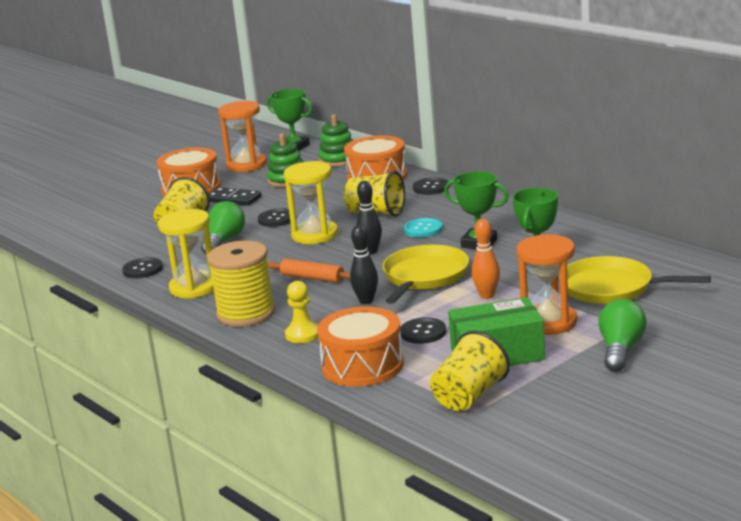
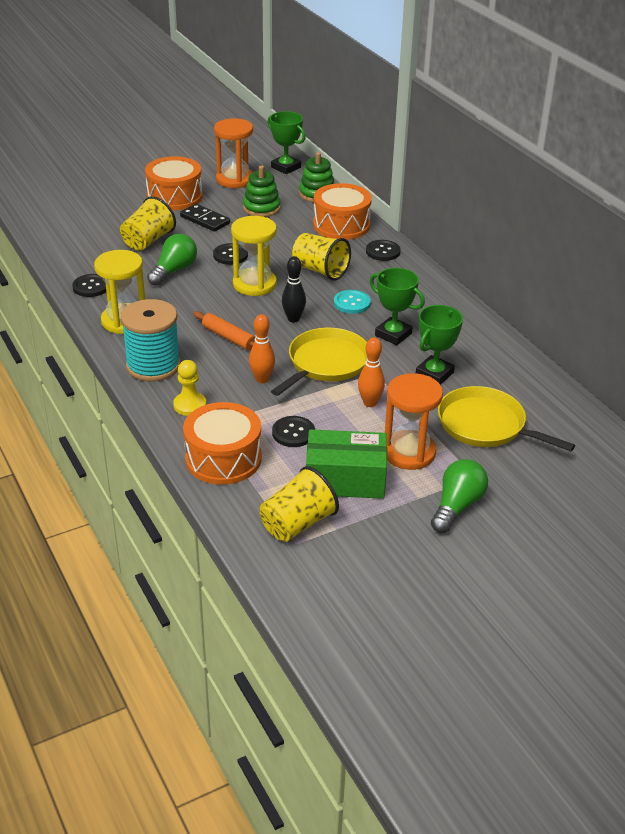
camera: 10 degrees right, 15 degrees up
(246, 313) = (153, 365): yellow spool -> turquoise spool
(366, 301) = (262, 379): black bowling pin -> orange bowling pin

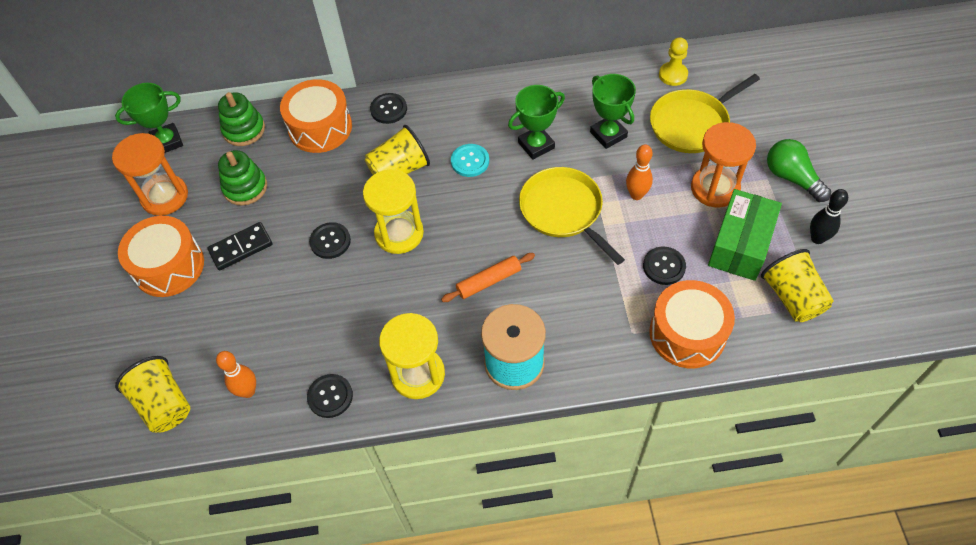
camera: 65 degrees left, 20 degrees up
(148, 241) = (257, 316): yellow cup -> yellow cup (164, 404)
(174, 270) = (335, 303): green light bulb -> none
(190, 405) = (595, 343): yellow pawn -> yellow pawn (673, 75)
(262, 379) = (571, 270): orange bowling pin -> orange bowling pin (248, 391)
(293, 319) = (478, 216): black bowling pin -> black bowling pin (817, 238)

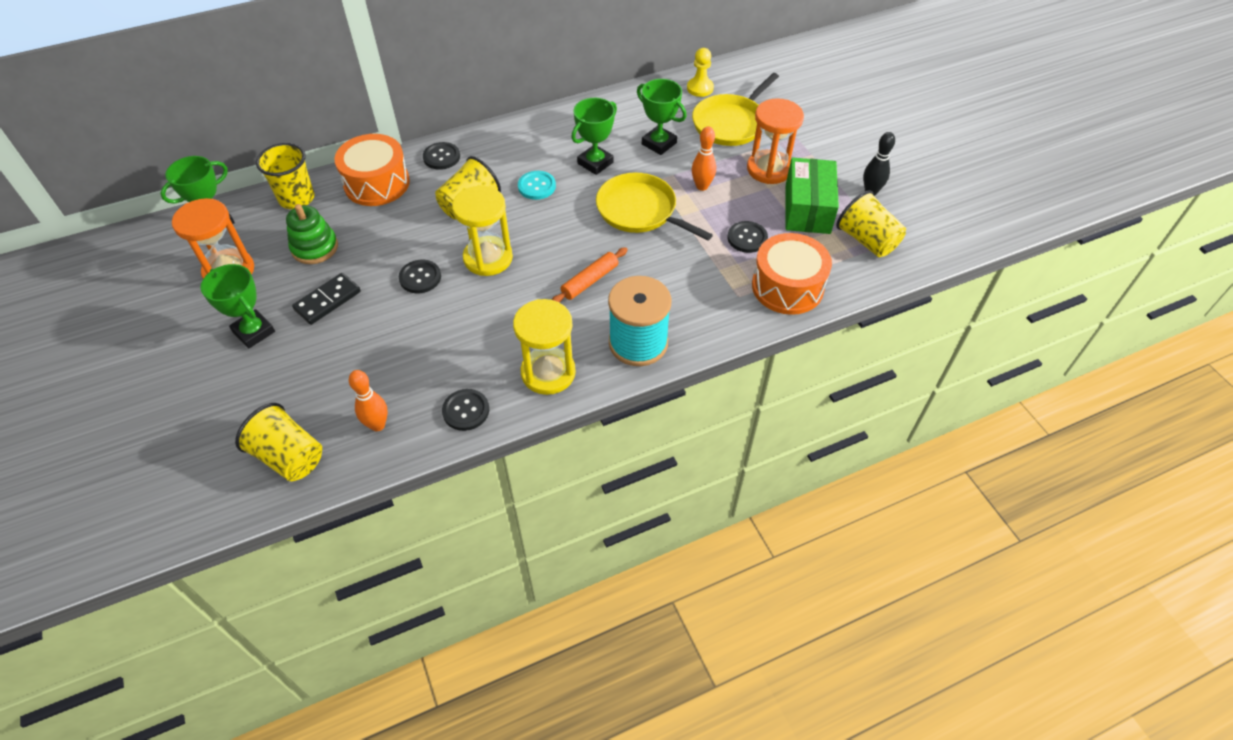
camera: 20 degrees left, 5 degrees down
(169, 266) = (254, 332): orange drum -> green trophy
(244, 130) = (297, 198): green stacking toy -> yellow cup
(792, 178) = (832, 150): green light bulb -> none

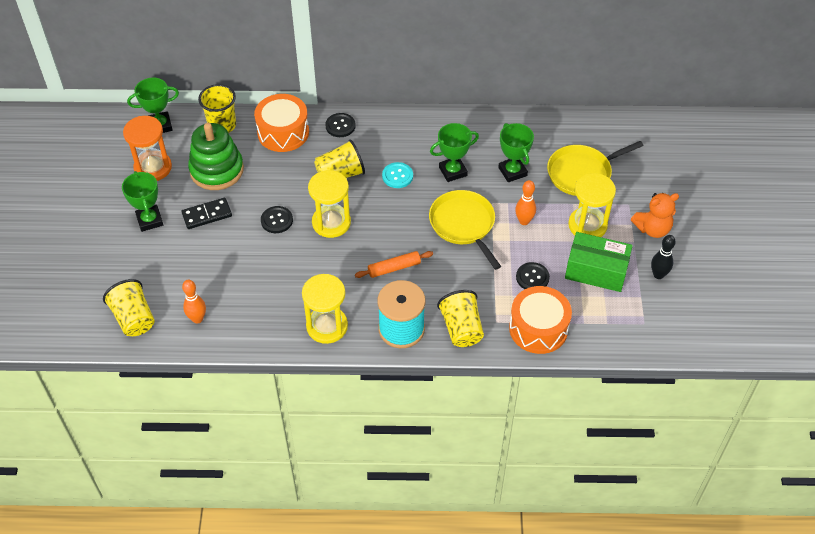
camera: 25 degrees right, 0 degrees up
(315, 247) = (217, 170): green stacking toy -> green stacking toy, size x1.51
(466, 410) = (258, 332): black button -> none
(700, 88) = (576, 132): yellow pawn -> none
(769, 169) = (587, 225): orange hourglass -> yellow hourglass
(807, 209) = (596, 270): green box -> green box turned 75 degrees clockwise
(835, 151) = (652, 229): none -> orange teddy bear
(867, 240) = (626, 315): yellow cup -> yellow cup (461, 328)

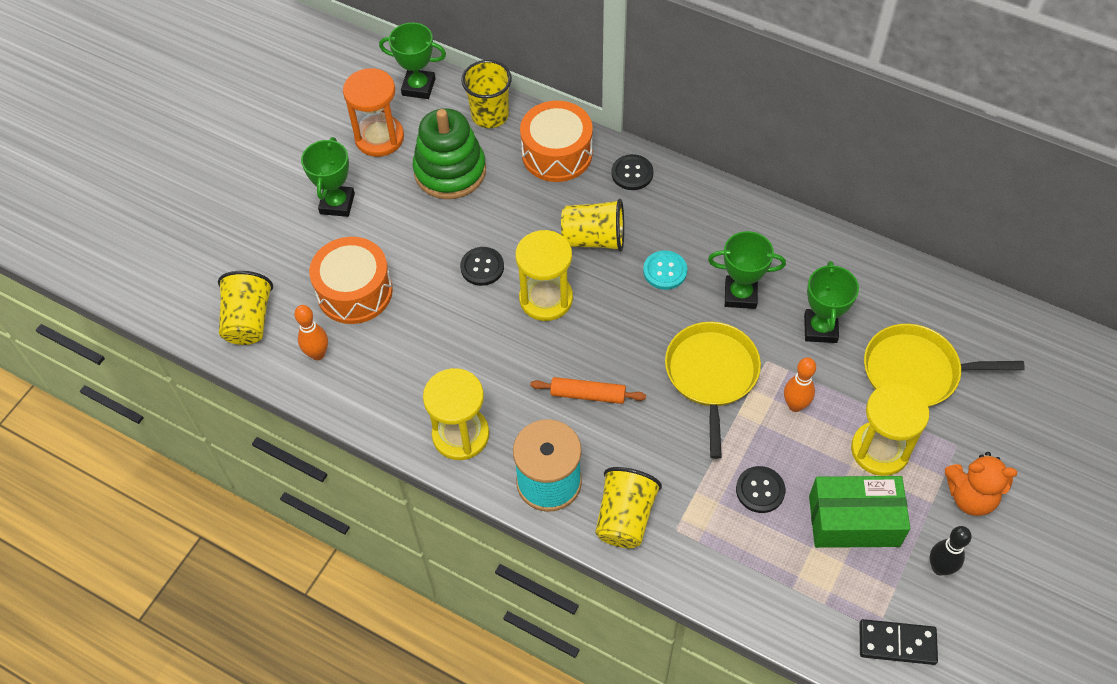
camera: 30 degrees right, 5 degrees up
(207, 215) = (405, 224): black domino -> black domino (897, 643)
(538, 328) = (726, 566): orange drum -> orange drum (355, 291)
(596, 270) = (854, 521): green box -> green box turned 45 degrees counterclockwise

